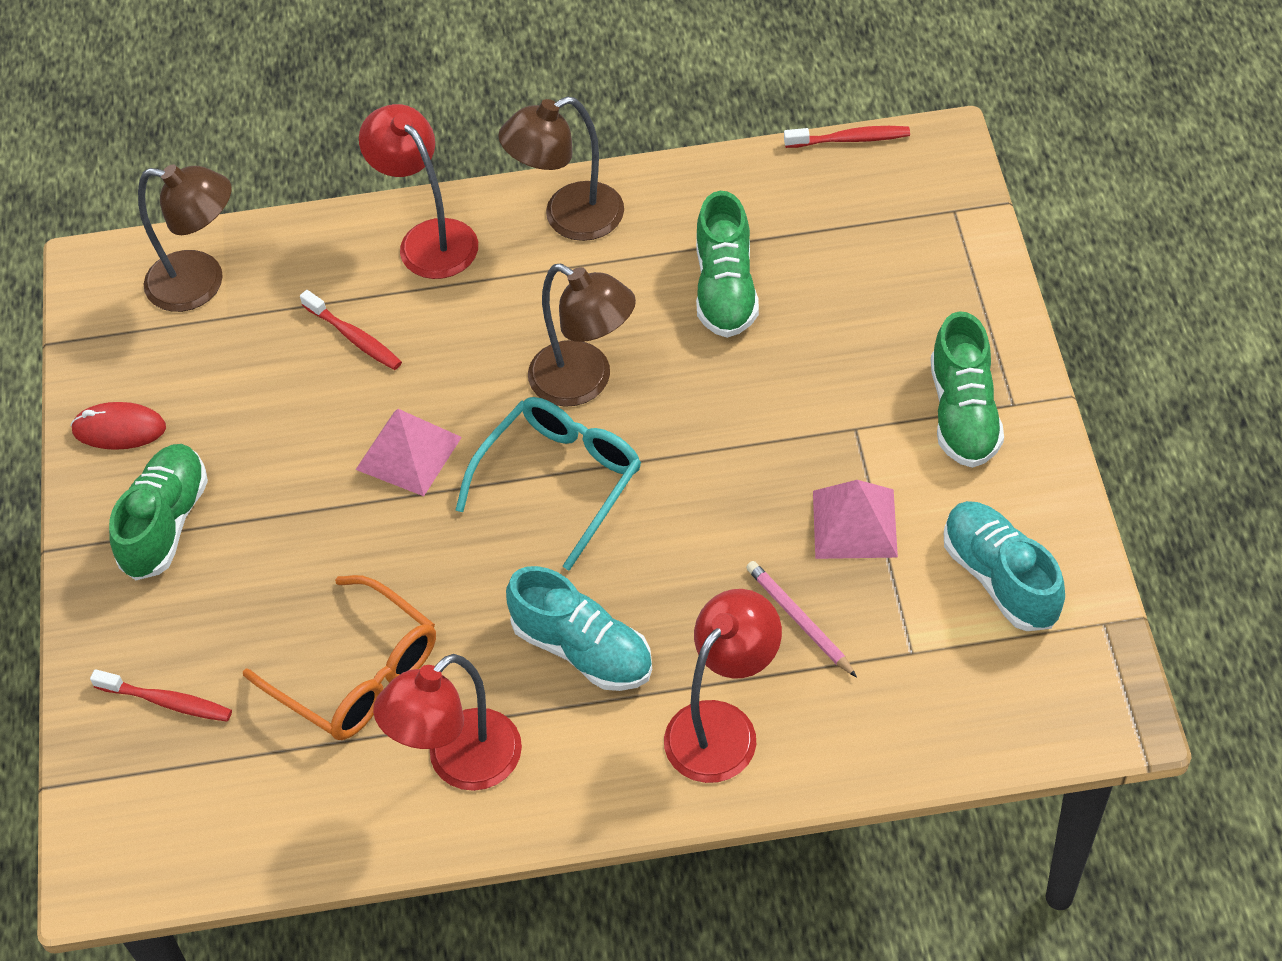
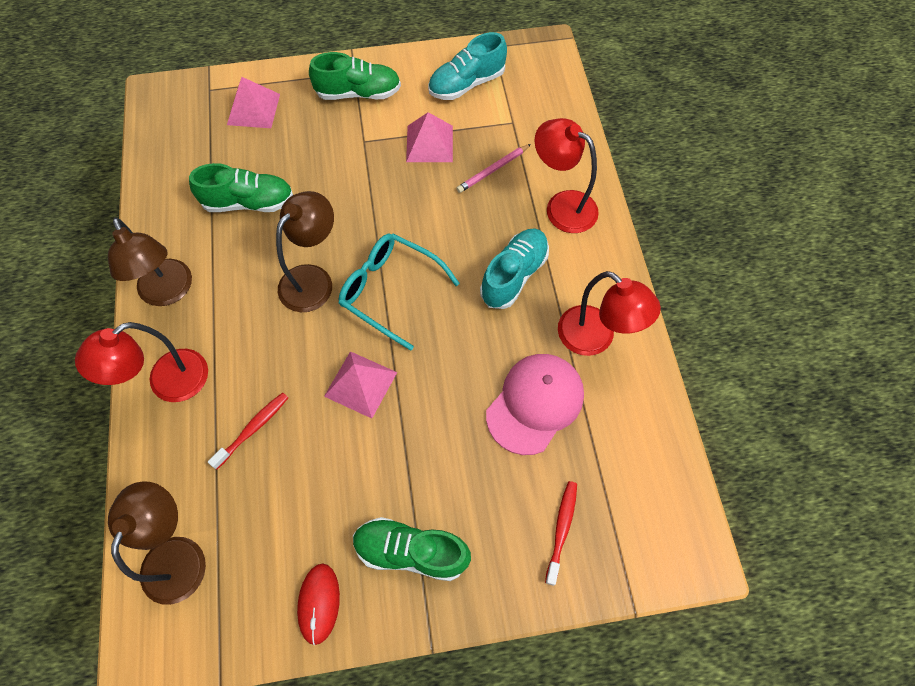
camera: 95 degrees left, 10 degrees up
(357, 674) = (535, 403): orange glasses -> pink cap
(850, 139) = (138, 136): red toothbrush -> none
(915, 273) = (253, 109): none -> pink pyramid

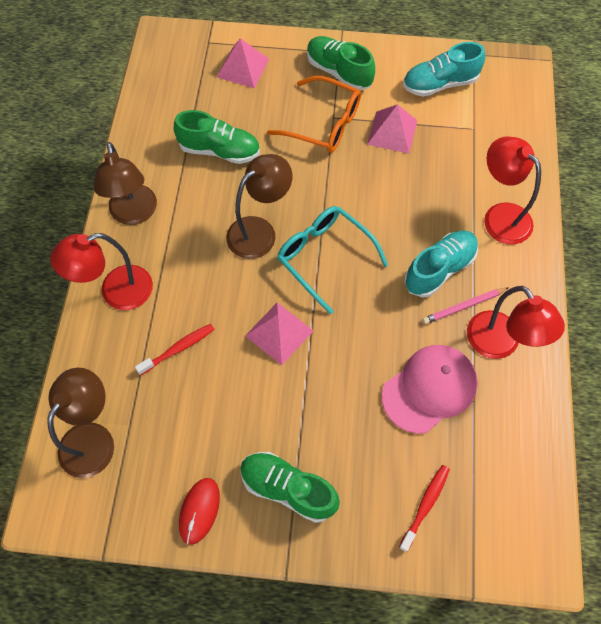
camera: 15 degrees right, 0 degrees up
(355, 150) = (323, 124): none -> orange glasses
(358, 93) = (339, 72): green shoe -> green shoe turned 150 degrees counterclockwise
(493, 170) = (444, 169): pink pencil -> pink pencil (463, 306)

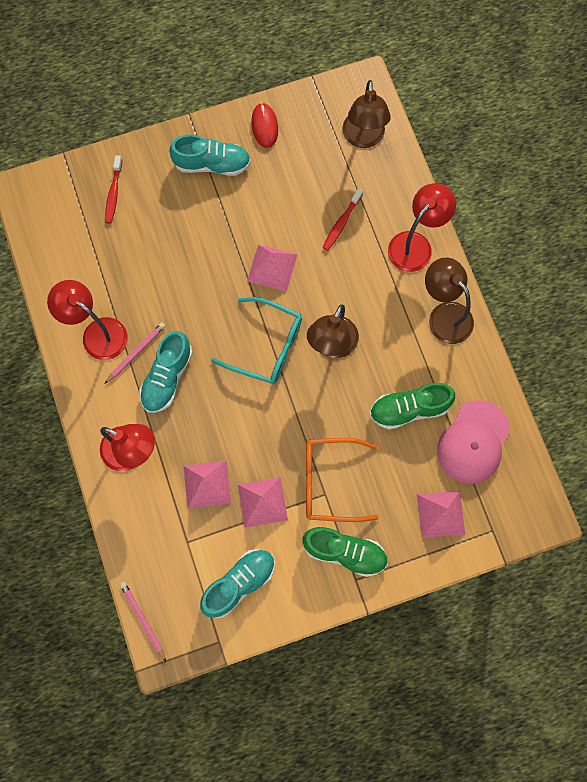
camera: 155 degrees right, 10 degrees up
(288, 489) = (212, 164): green shoe -> turquoise shoe
(429, 389) = (139, 274): pink cap -> pink cap (473, 442)
(437, 164) = (207, 484): none -> pink pyramid
(534, 90) = (143, 620): none -> pink pencil

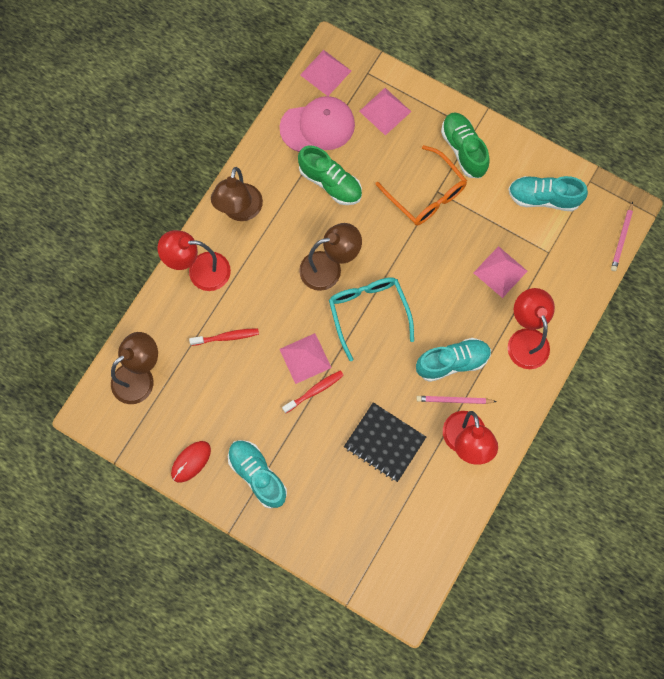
camera: 130 degrees left, 0 degrees up
(113, 193) = (346, 530): red toothbrush -> red toothbrush (314, 391)
(152, 273) = (384, 442): none -> black notebook
(262, 502) = (479, 226): pink pyramid -> pink pyramid (325, 72)

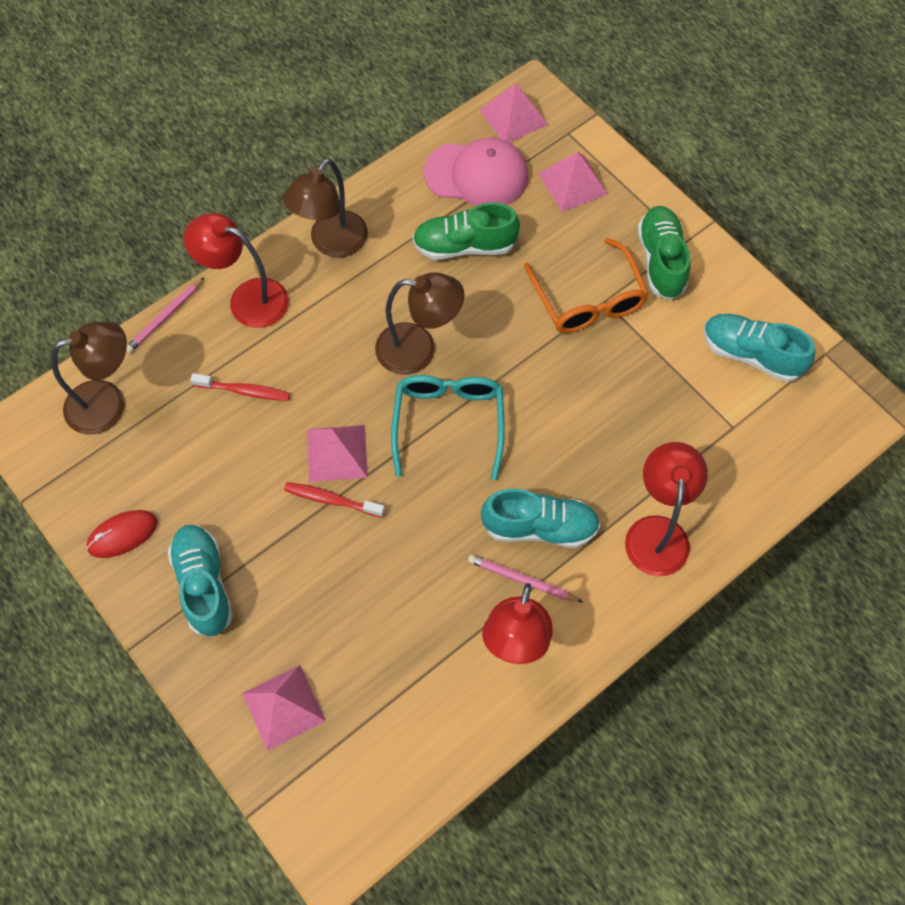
camera: 20 degrees right, 10 degrees down
(314, 391) = (331, 500): red toothbrush -> red toothbrush turned 150 degrees counterclockwise
(330, 183) = (465, 246): green shoe -> green shoe turned 120 degrees clockwise
(384, 442) = (399, 603): black notebook -> none
(500, 271) = (654, 430): pink pyramid -> pink pyramid (283, 706)
(621, 238) = (847, 442): pink pencil -> pink pencil (165, 317)

